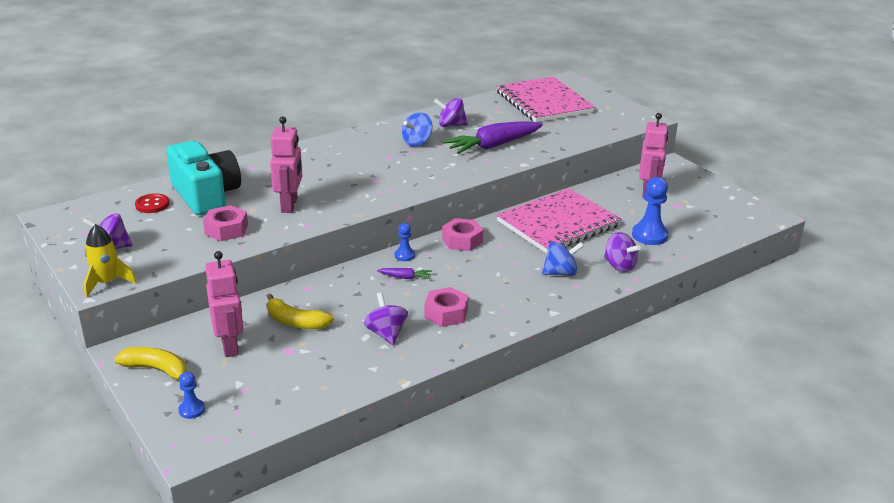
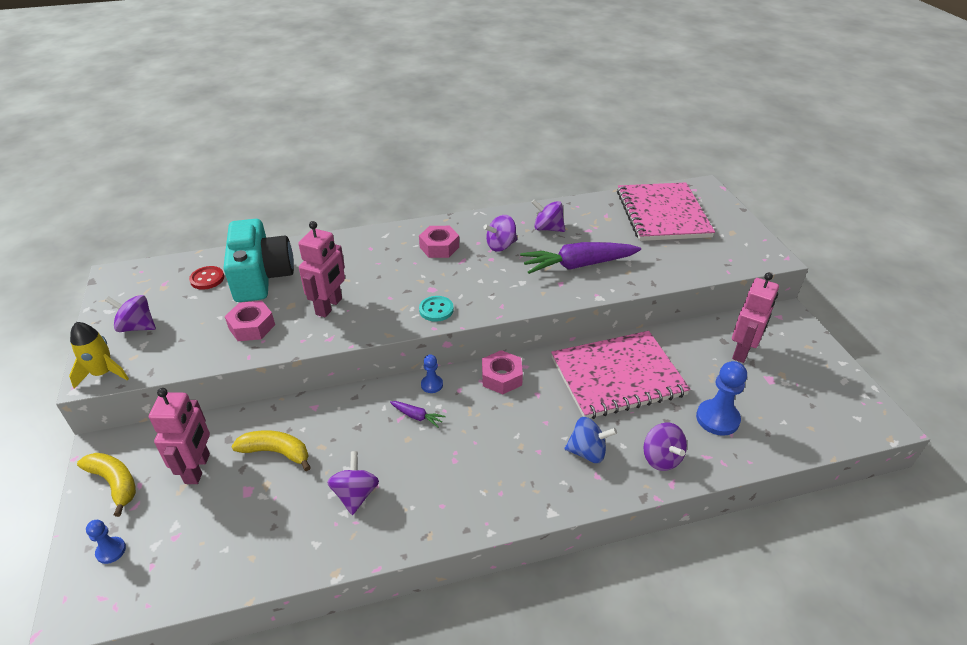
camera: 20 degrees right, 10 degrees up
(295, 322) = (276, 452): yellow banana -> yellow banana turned 150 degrees clockwise
(389, 192) = (436, 310): none -> turquoise button
(417, 142) = (501, 246): blue spinning top -> purple spinning top
(446, 313) = (433, 481): pink nut -> pink nut (439, 247)

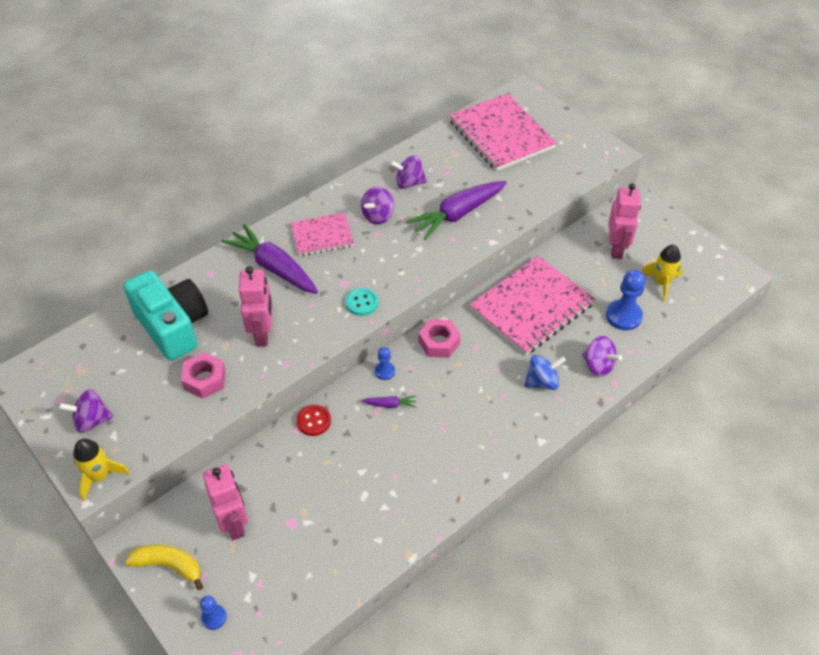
camera: 25 degrees left, 10 degrees up
(207, 279) = (120, 347): red button -> red button (313, 421)
(276, 452) = (292, 482): yellow banana -> none
(355, 494) = (383, 489): purple spinning top -> none
(379, 258) = (274, 267): none -> purple carrot
(439, 247) = (322, 236): pink nut -> pink notebook
(779, 400) = (661, 283): none -> yellow rocket

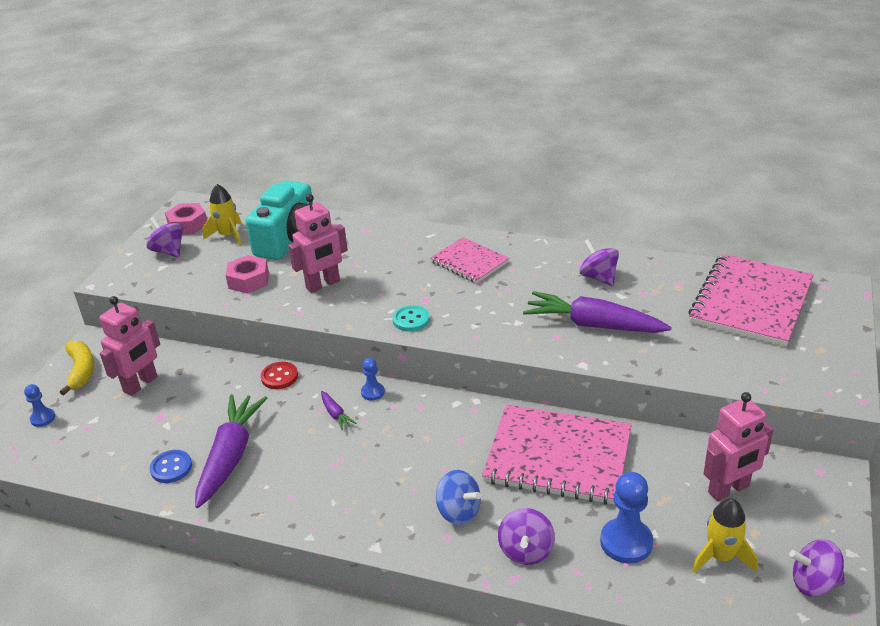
camera: 60 degrees right, 15 degrees down
(99, 476) = (118, 279): yellow rocket -> yellow rocket (228, 235)
(274, 267) = (404, 256): purple carrot -> purple carrot (230, 456)
(364, 536) = (171, 468): none -> blue button
(378, 216) = (531, 280): purple spinning top -> purple spinning top (813, 583)
(439, 342) = (441, 411): pink nut -> pink nut (188, 224)

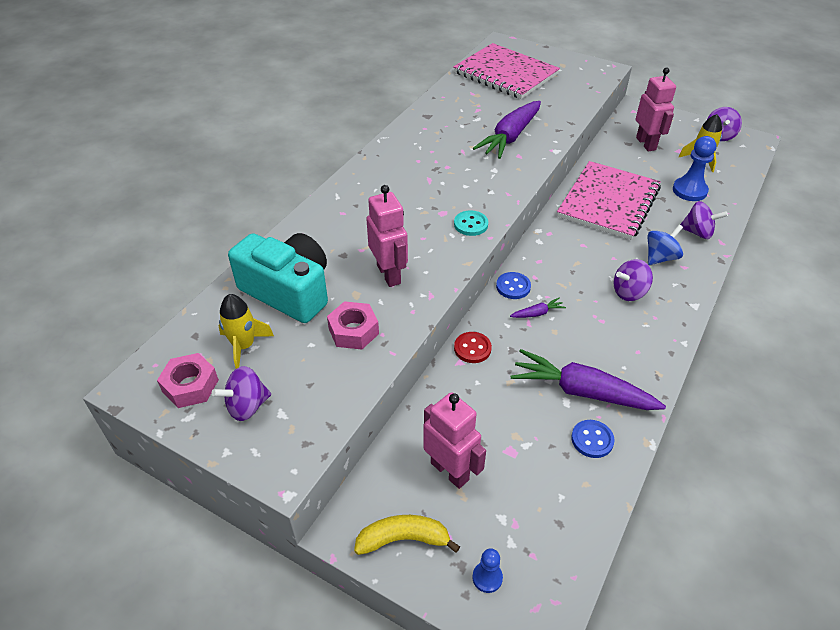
camera: 80 degrees left, 10 degrees up
(372, 392) = (513, 287): blue pawn -> blue button
(469, 262) = (395, 180): pink notebook -> none
(598, 277) = (449, 123): purple spinning top -> purple spinning top (629, 292)

